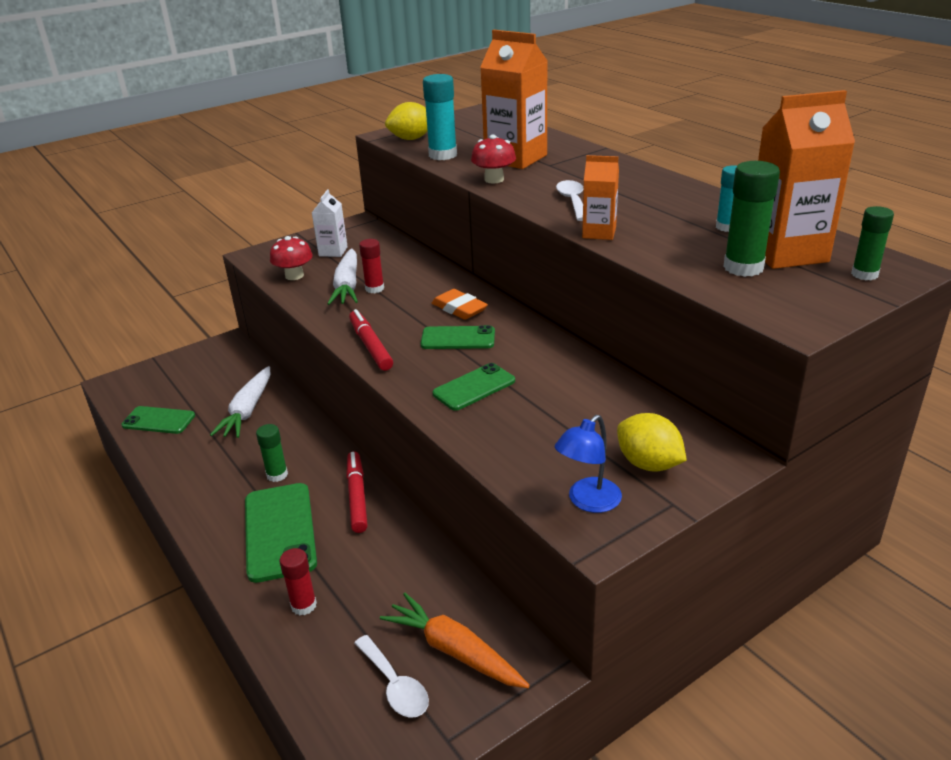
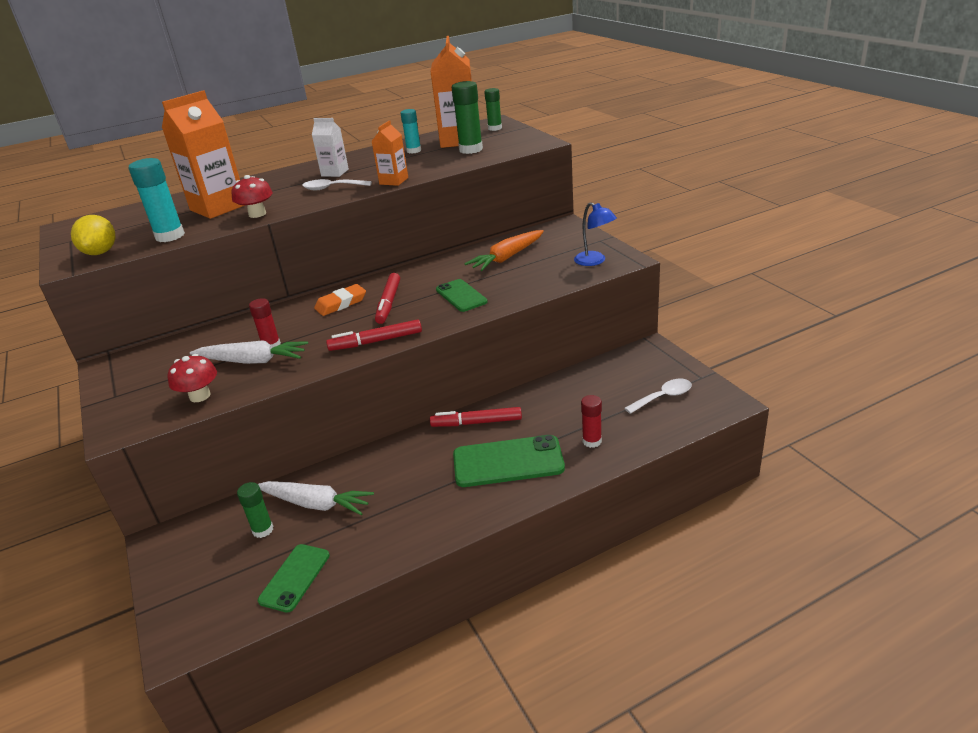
camera: 80 degrees left, 0 degrees up
(277, 475) = (431, 471): green glue stick -> green glue stick (263, 530)
(333, 251) = (164, 375): white carton -> white carton (335, 173)
(454, 651) = (636, 375): orange carrot -> orange carrot (507, 257)
(458, 338) = (388, 303): green phone -> red marker
(648, 464) = (564, 244): yellow lemon -> none

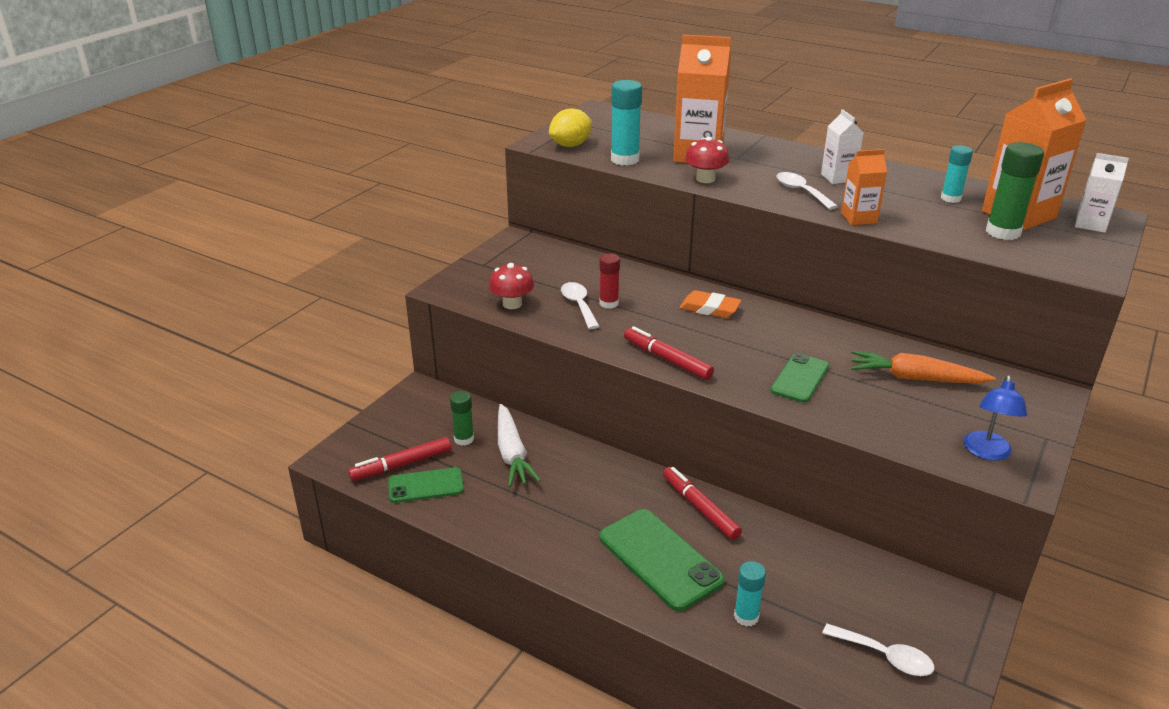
camera: 55 degrees right, 0 degrees up
(252, 361) = (578, 305): white carrot -> white spoon
(388, 303) = (738, 337): red marker -> red marker (401, 465)
(495, 128) = (1090, 224): green glue stick -> white carton
(592, 441) = (746, 616): red glue stick -> turquoise glue stick

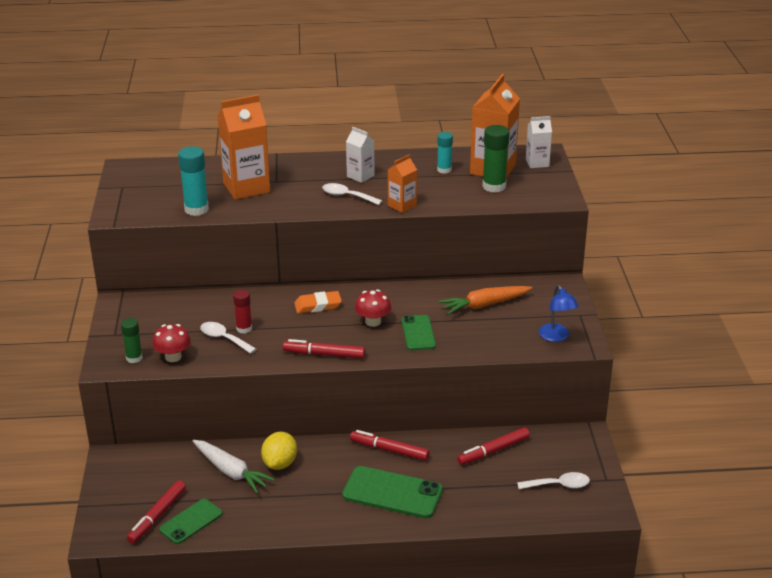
camera: 35 degrees left, 0 degrees up
(464, 439) = (185, 477): green glue stick -> green glue stick (134, 358)
(571, 145) = (140, 210): yellow lemon -> yellow lemon (280, 463)
(705, 179) = (272, 207): red mushroom -> red mushroom (373, 322)
(746, 616) = (470, 501): turquoise glue stick -> none
(828, 568) = (493, 451): none -> red marker

